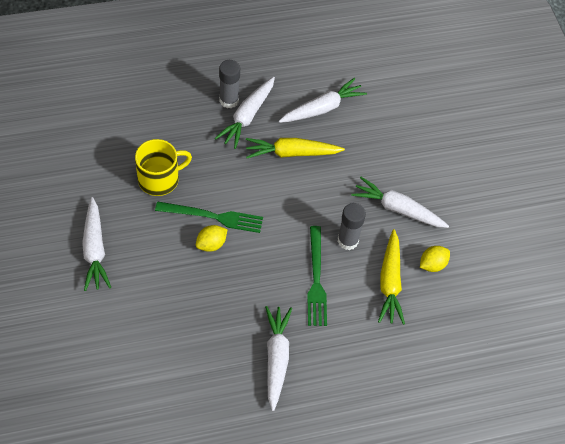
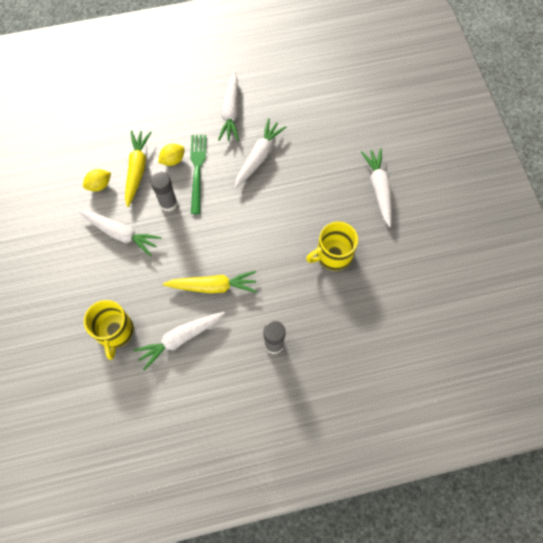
camera: 175 degrees left, 10 degrees up
(211, 244) = (283, 196): yellow lemon -> yellow lemon (173, 160)
(213, 217) = (283, 220): green fork -> none
(247, 116) = (255, 325): white carrot -> white carrot (258, 157)
(388, 117) = (115, 331): none -> yellow mug

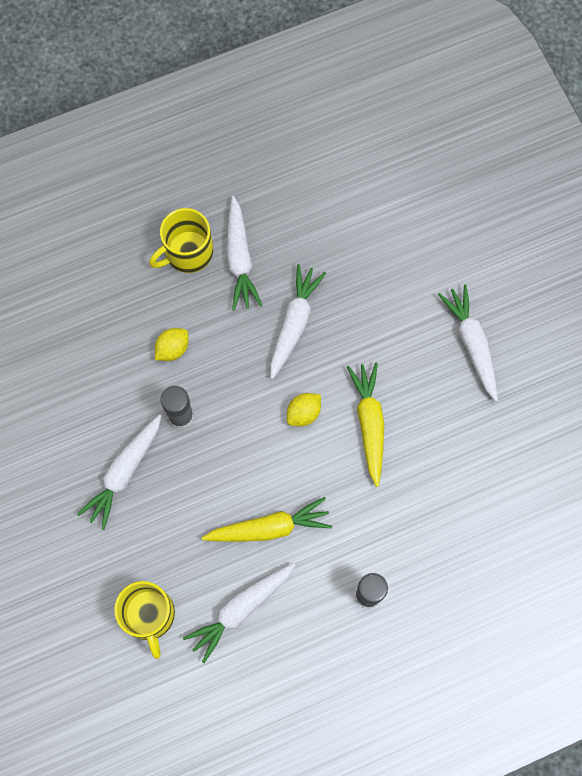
camera: 10 degrees left, 5 degrees up
(99, 185) = (76, 405): yellow lemon -> yellow lemon (303, 413)
(121, 233) = (124, 473): white carrot -> white carrot turned 105 degrees clockwise
(137, 169) = (125, 372): yellow carrot -> yellow carrot (369, 423)
(197, 170) = (211, 358): green fork -> none
(333, 254) = (425, 453): yellow mug -> yellow mug (187, 252)

